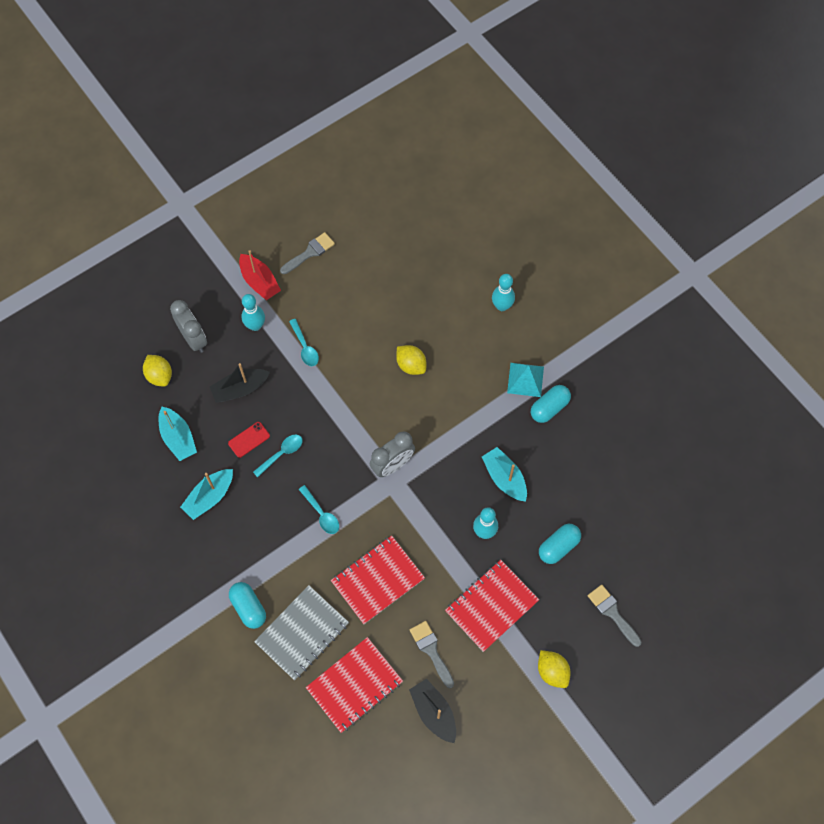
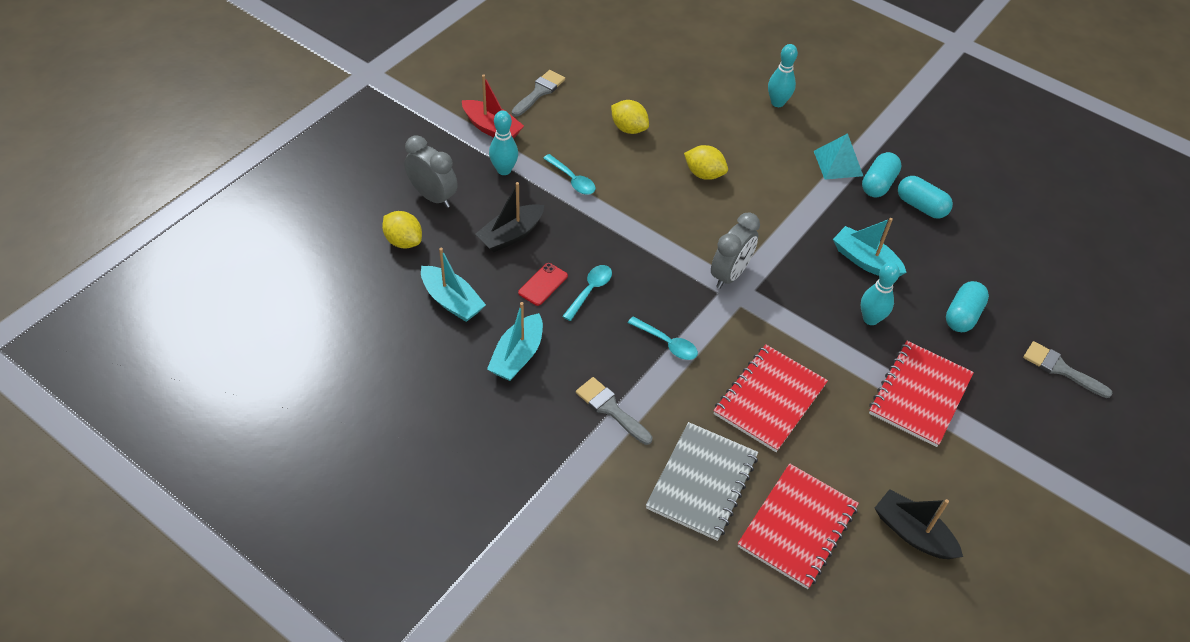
camera: 20 degrees left, 15 degrees down
(248, 607) = (619, 469): turquoise capsule -> turquoise capsule (921, 206)
(431, 650) = (873, 462): grey brush -> grey brush (610, 409)
(552, 671) = (1028, 449): yellow lemon -> yellow lemon (628, 128)

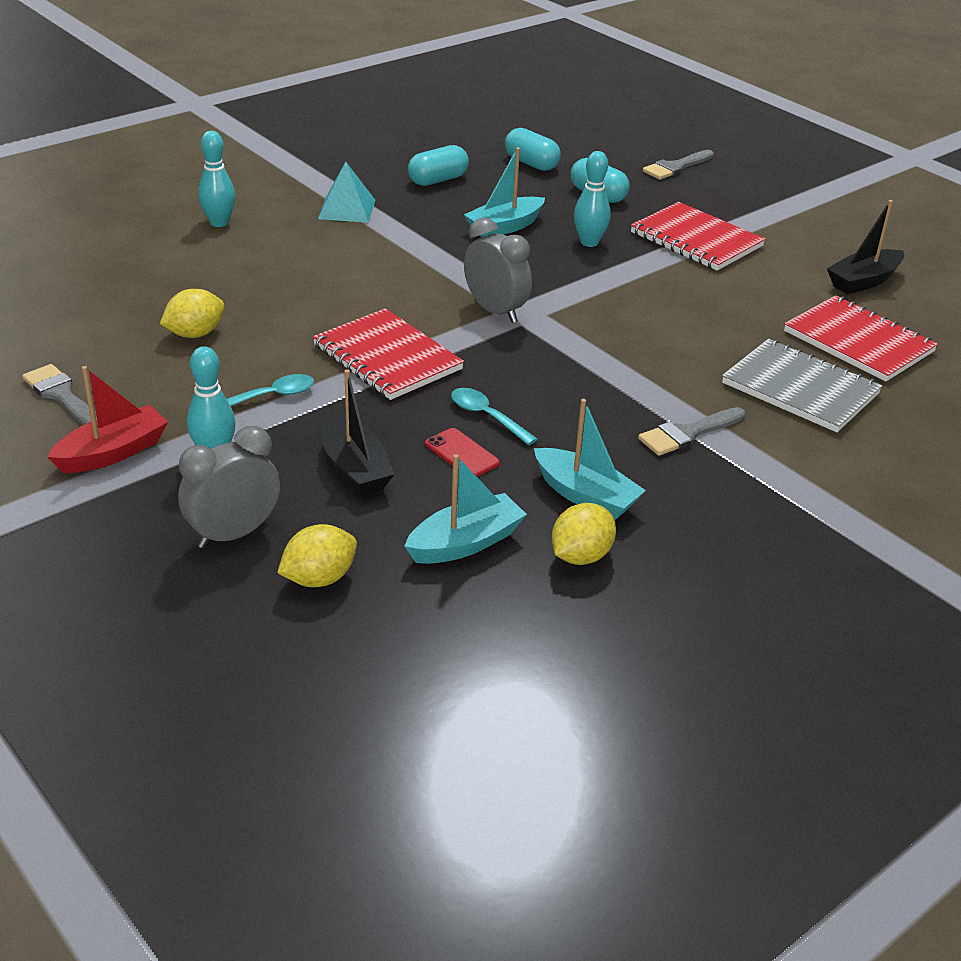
camera: 75 degrees left, 15 degrees down
(667, 343) = (592, 374): turquoise spoon -> none
(704, 174) = (316, 295): yellow lemon -> yellow lemon (581, 556)
(769, 399) = (689, 323): red notebook -> red notebook (387, 357)
(878, 184) = (392, 194): turquoise capsule -> turquoise capsule (531, 163)

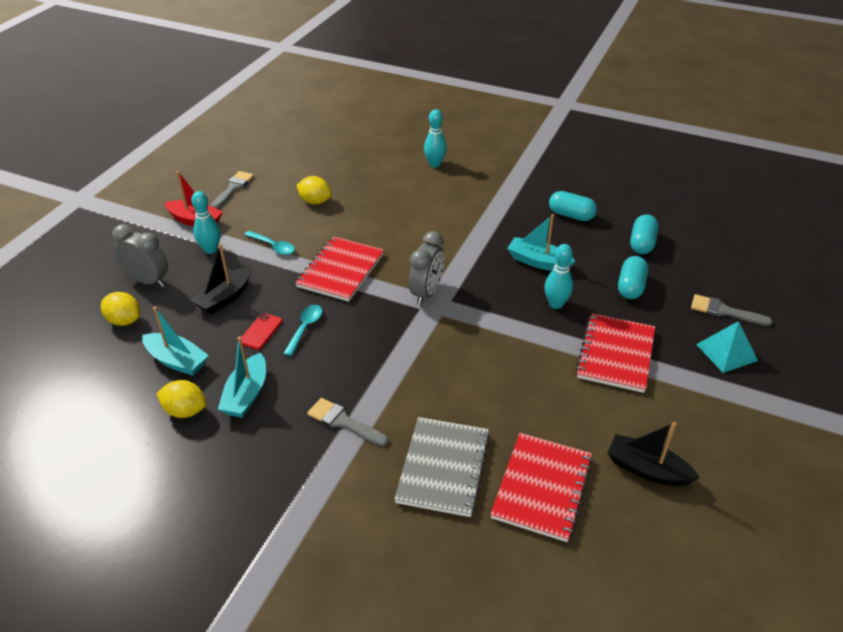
camera: 65 degrees right, 5 degrees up
(346, 209) = (495, 197): turquoise pyramid -> turquoise pyramid (726, 352)

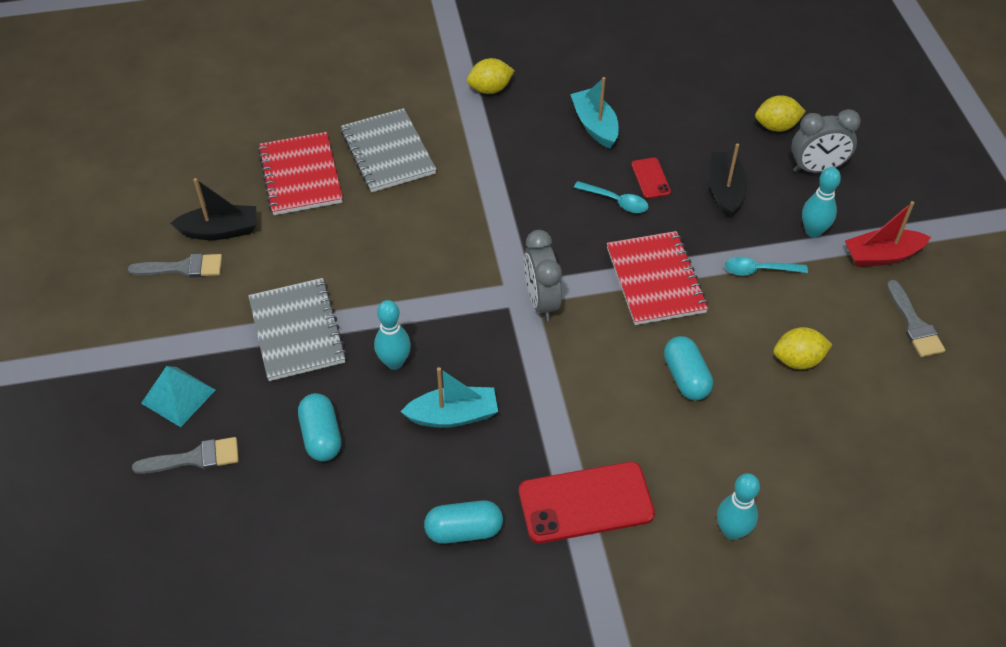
camera: 145 degrees right, 10 degrees up
(177, 361) = (684, 120): turquoise boat -> none
(185, 411) = (625, 93): yellow lemon -> yellow lemon (490, 89)
(305, 328) = (616, 201): turquoise spoon -> turquoise spoon turned 45 degrees counterclockwise
(343, 422) = (496, 145): grey brush -> grey brush (183, 268)
(496, 199) = (586, 503): none -> red phone
(615, 354) = (297, 331): red notebook -> grey notebook
(642, 243) = (340, 527): turquoise capsule -> turquoise capsule (686, 377)

